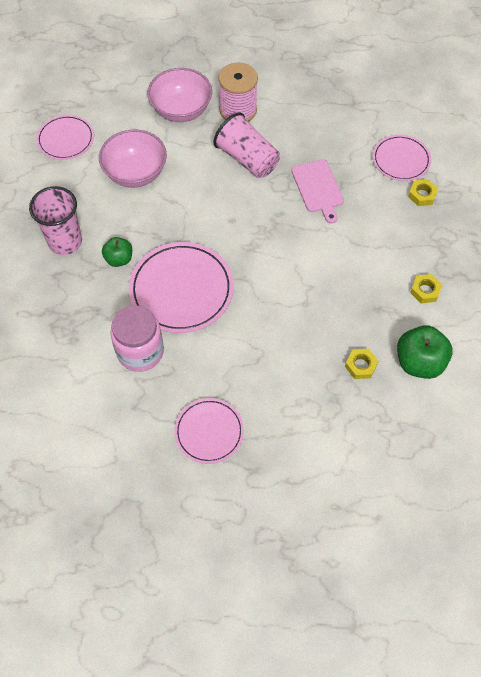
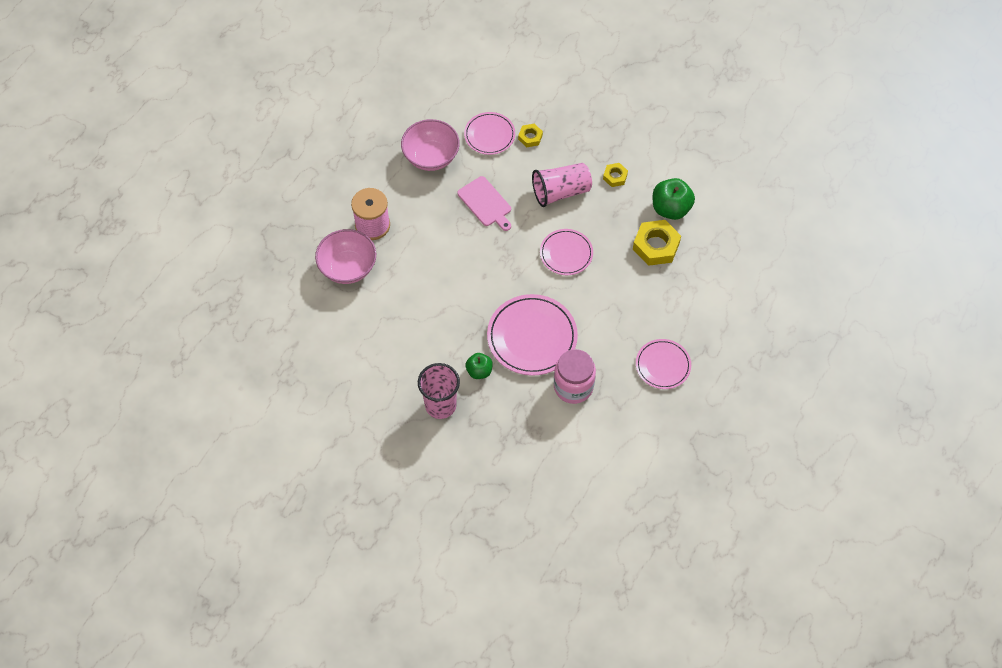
camera: 65 degrees left, 0 degrees up
(66, 139) = (329, 368): pink plate -> pink plate (566, 253)
(135, 173) = (397, 327): pink bowl -> pink bowl (431, 157)
(247, 159) = (429, 240): pink cup -> pink cup (561, 192)
(318, 188) = (485, 203): pink cutting board -> pink cutting board turned 45 degrees clockwise
(360, 365) = (656, 246): yellow nut -> yellow nut, size x1.85

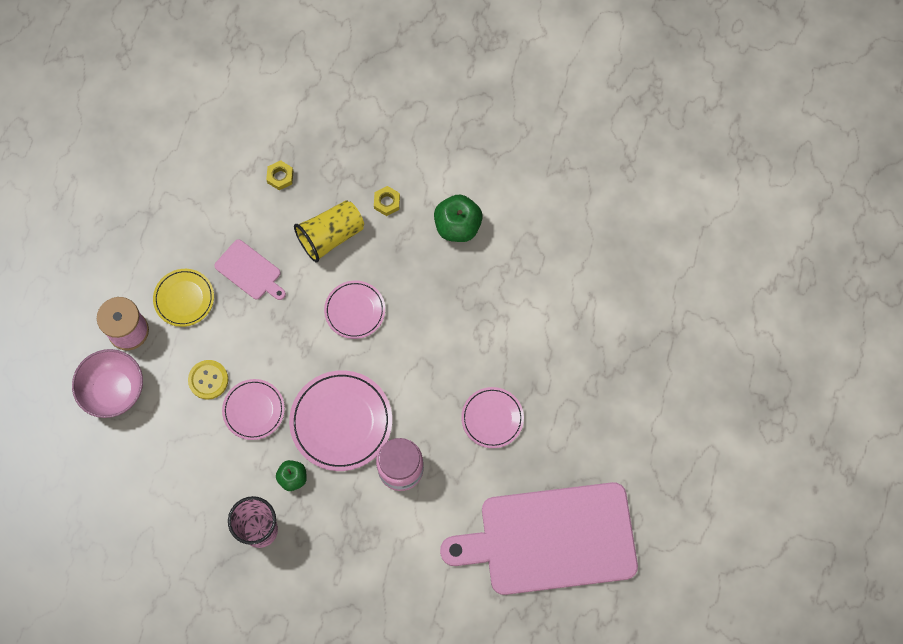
camera: 15 degrees left, 10 degrees up
(425, 211) = (184, 298): none -> yellow plate
(428, 278) = (208, 380): none -> yellow button
(431, 157) = (173, 229): pink bowl -> none
(489, 135) = (233, 185): pink plate -> pink plate (254, 410)
(561, 192) = (331, 236): pink cup -> yellow cup
(656, 246) = (451, 276): yellow nut -> none
(690, 474) = (551, 539): none -> pink cutting board

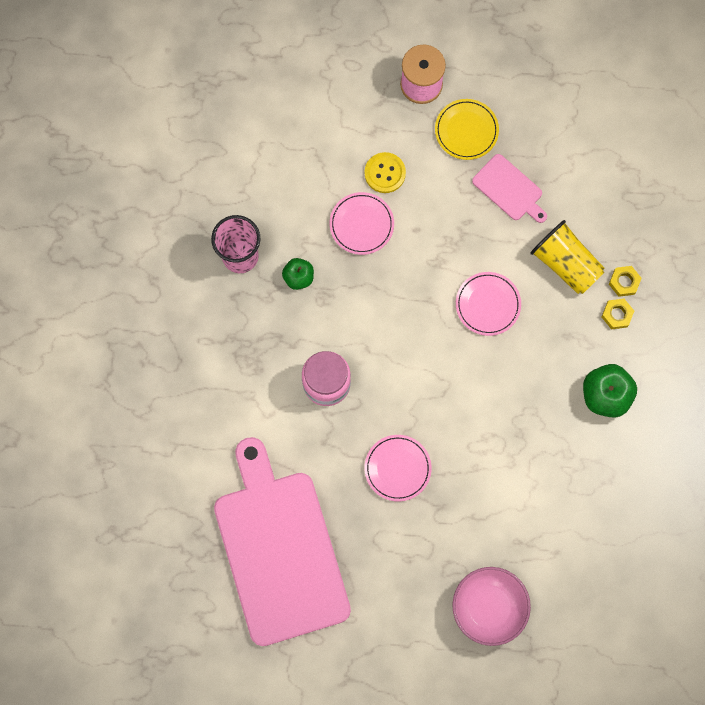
camera: 80 degrees right, 5 degrees up
(114, 390) = (357, 85): pink bowl -> pink bowl (488, 607)
(250, 271) = (509, 189): pink cutting board -> pink cutting board turned 75 degrees counterclockwise
(280, 177) = (622, 198): yellow nut -> yellow nut (624, 282)
(341, 422) = (365, 314): pink plate -> none

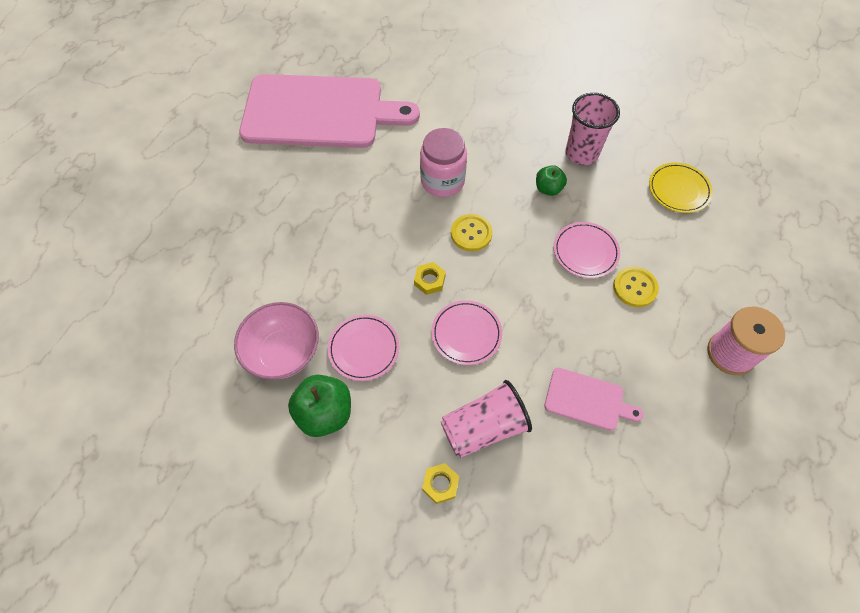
camera: 110 degrees right, 15 degrees down
(380, 334) = (471, 233): none -> yellow button
(397, 468) = (343, 209): pink plate -> pink plate (364, 349)
(466, 130) = (667, 380): yellow plate -> yellow plate (679, 190)
(488, 607) = (187, 237): pink bowl -> pink bowl (283, 352)
(509, 189) = (587, 400): pink cutting board -> pink cutting board turned 135 degrees counterclockwise
(566, 264) = (483, 427): yellow cup -> pink cup
(617, 315) = (406, 460): yellow nut -> yellow nut (429, 280)

